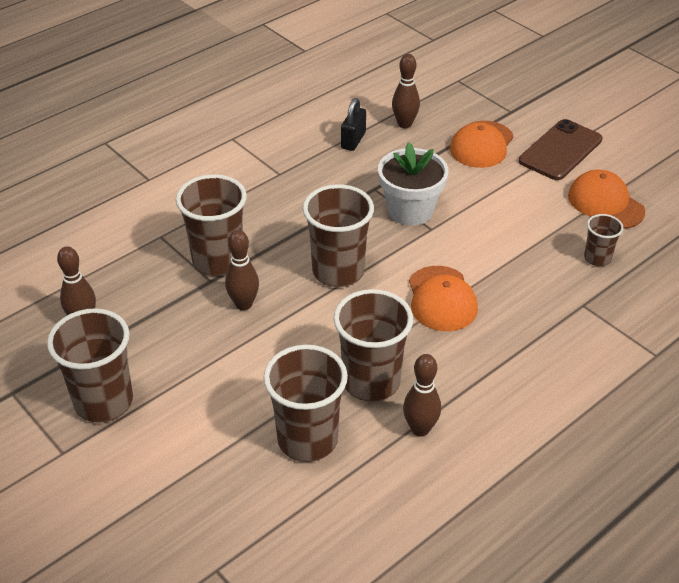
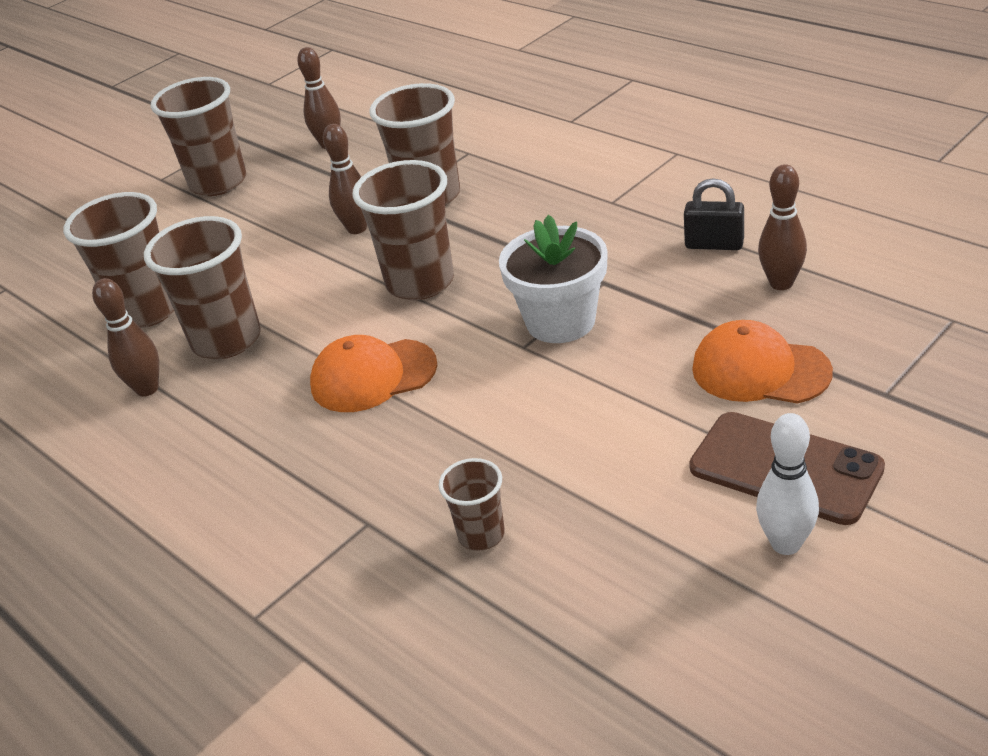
camera: 90 degrees right, 5 degrees down
(605, 203) = (638, 539): orange cap -> none
(612, 159) = (786, 544): none -> white bowling pin

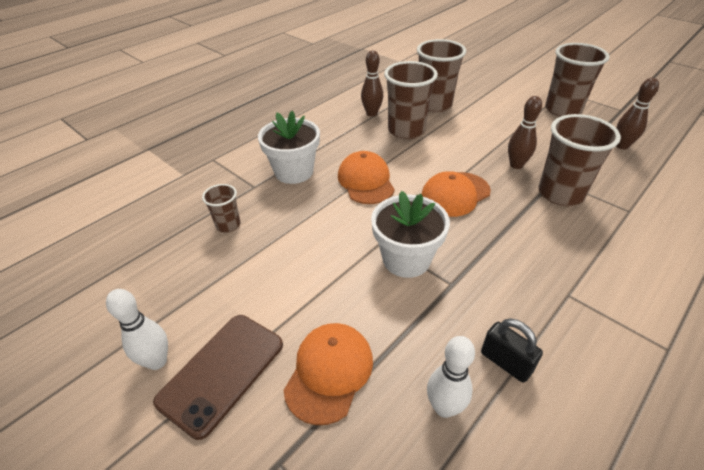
camera: 85 degrees right, 5 degrees up
(328, 472) = (294, 172): none -> white flower pot
(420, 282) = (455, 194): brown cup -> orange cap
(714, 244) = (505, 362): black padlock -> black padlock turned 60 degrees counterclockwise
(781, 283) = (444, 407): brown bowling pin -> white bowling pin

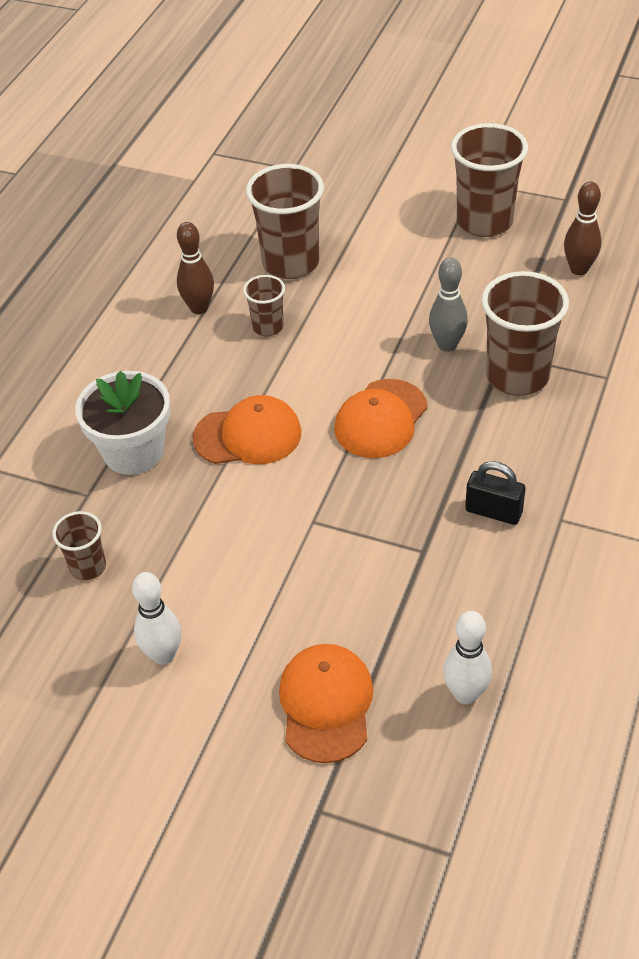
camera: 20 degrees left, 5 degrees up
(157, 361) = (114, 767): white bowling pin -> white bowling pin (163, 655)
(222, 372) = (201, 749): brown phone -> none
(366, 181) = (248, 435): orange cap -> orange cap turned 120 degrees clockwise
(406, 131) = (268, 327): brown cup -> brown cup, size x0.53
(406, 259) = (355, 537): white flower pot -> none
(505, 362) = (514, 623): black padlock -> black padlock (493, 511)
(516, 165) = (447, 345): brown bowling pin -> grey bowling pin

